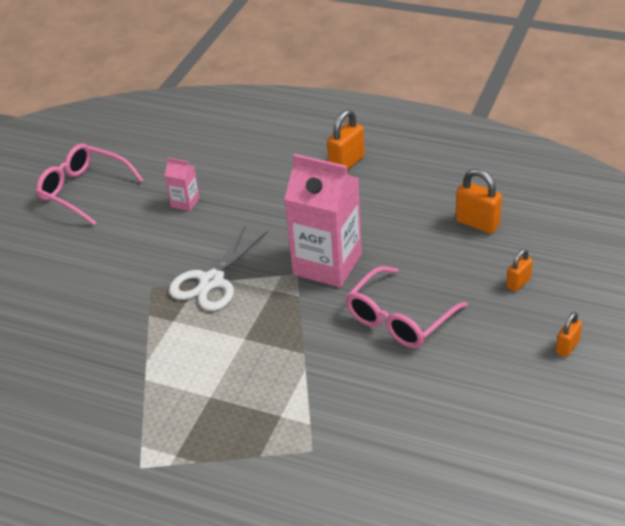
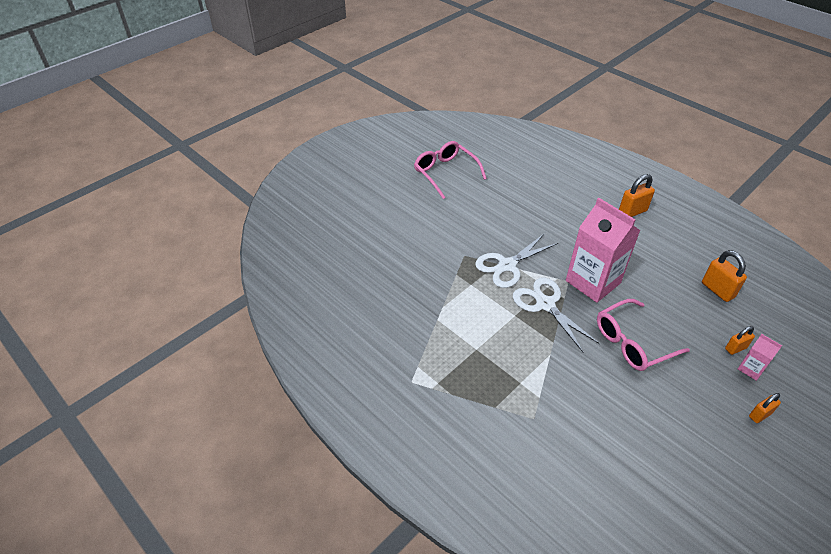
camera: 20 degrees right, 5 degrees up
(185, 202) = (509, 203): pink carton -> pink carton (751, 369)
(278, 312) = (545, 304): none -> white scissors

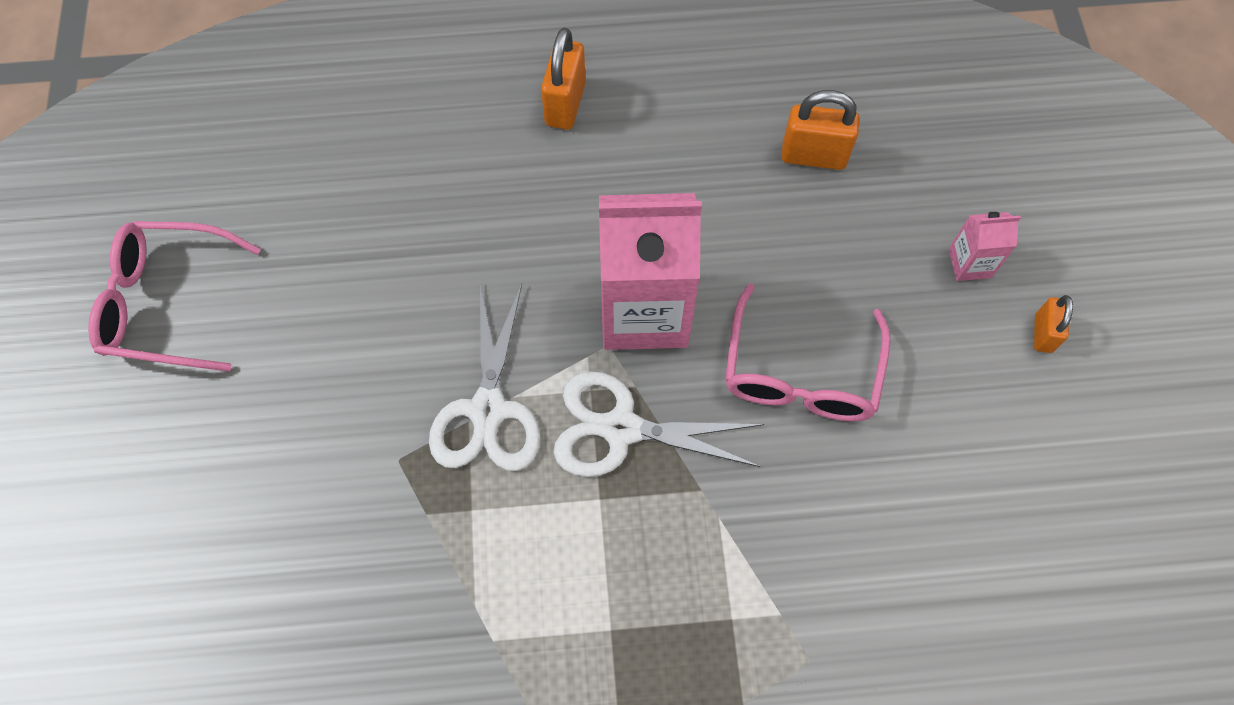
camera: 50 degrees left, 20 degrees up
(735, 348) = (924, 245): orange padlock -> none

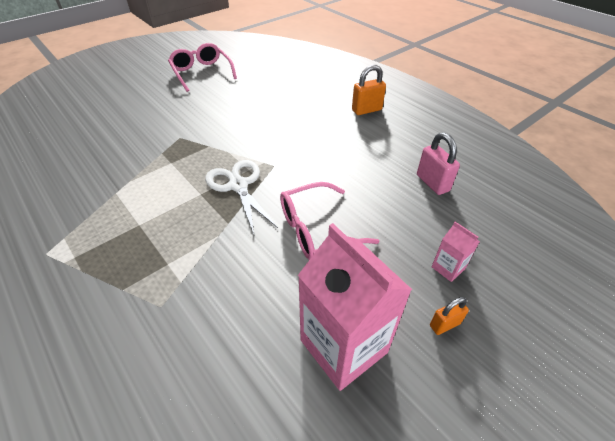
camera: 55 degrees right, 20 degrees down
(488, 410) = (217, 148): white scissors -> none
(644, 311) = (299, 168): pink carton -> pink carton (343, 346)
(813, 156) = (432, 183): orange padlock -> pink padlock

